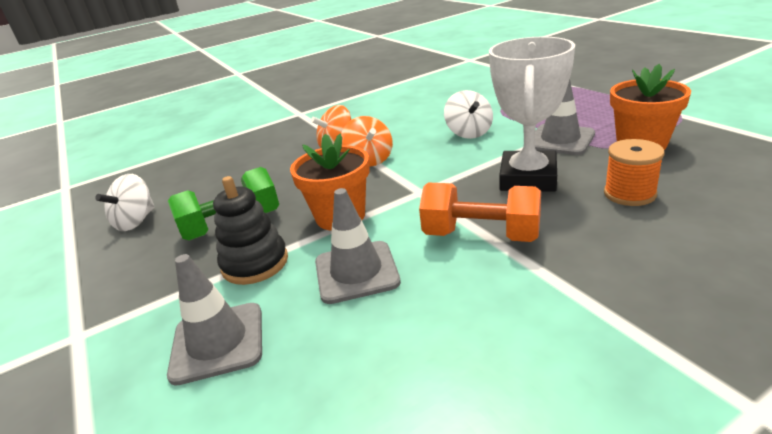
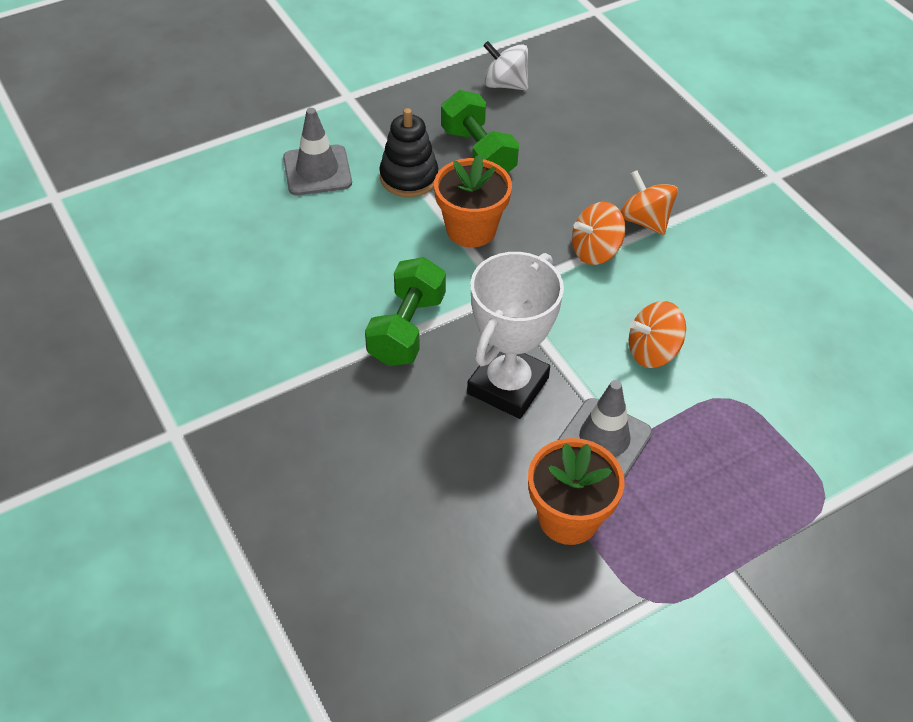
camera: 85 degrees right, 20 degrees up
(356, 272) = (377, 242): grey traffic cone -> none
(469, 133) = (653, 351): white spinning top -> orange spinning top
(481, 235) = (407, 329): orange dumbbell -> green dumbbell
(528, 178) = (508, 386): white trophy -> white trophy turned 75 degrees counterclockwise
(629, 194) = (449, 462): orange spool -> none

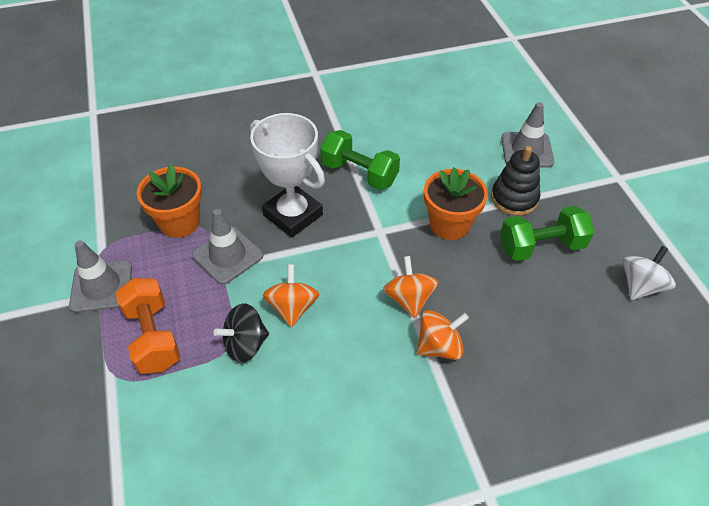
camera: 105 degrees right, 0 degrees up
(715, 572) = (101, 286): none -> grey traffic cone
(722, 383) = (245, 344): none -> black spinning top
(757, 480) = (153, 337): none -> orange dumbbell

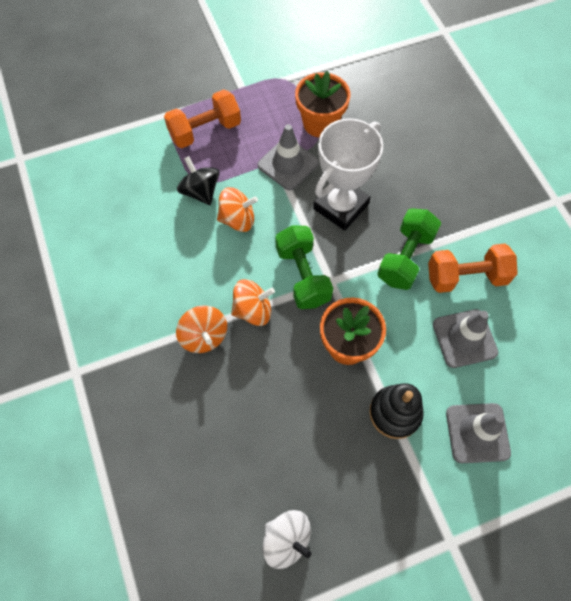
camera: 85 degrees right, 15 degrees up
(101, 286) = (249, 88): grey traffic cone -> grey traffic cone (464, 338)
(383, 136) = (466, 277): none -> orange dumbbell
(541, 246) = (329, 437): green dumbbell -> green dumbbell (303, 276)

